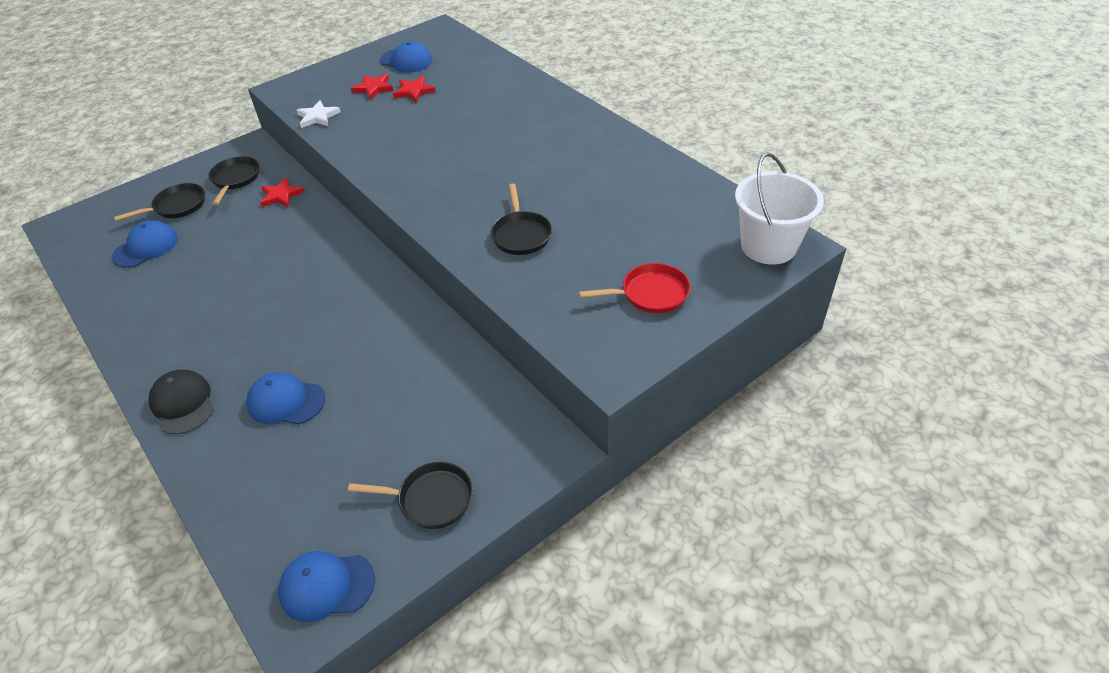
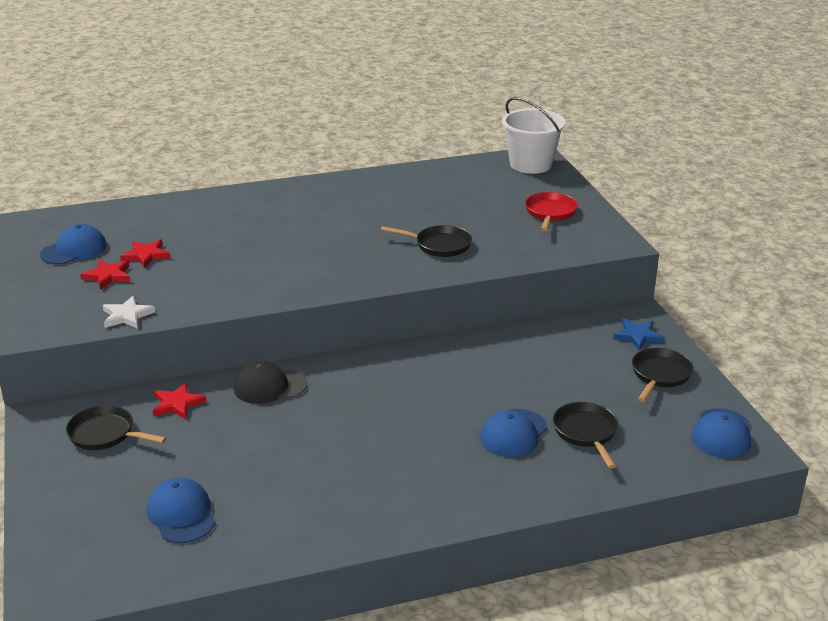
camera: 70 degrees left, 15 degrees down
(177, 206) = (116, 484): black pan -> black pan (586, 433)
(183, 404) = (478, 497): black cap -> black cap (270, 386)
(507, 460) = (638, 336): none -> blue star

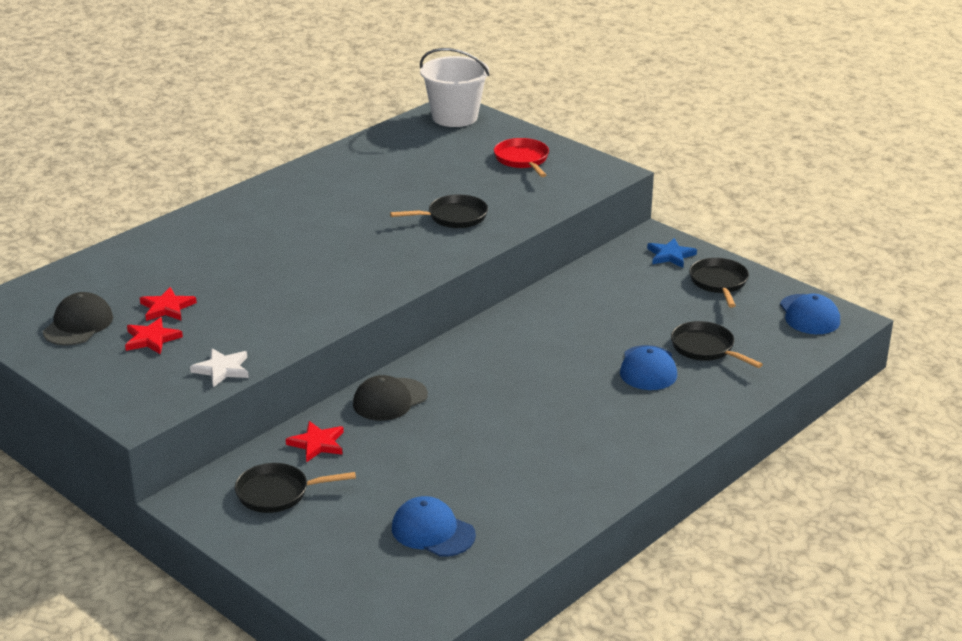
camera: 30 degrees left, 0 degrees up
(74, 250) = (78, 324): blue cap -> black cap

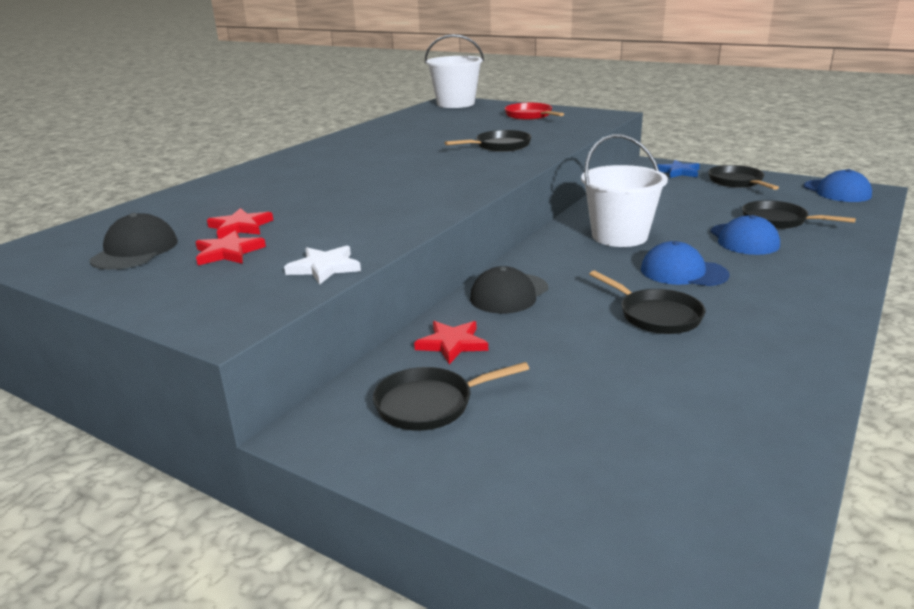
camera: 10 degrees left, 5 degrees down
(433, 531) = (662, 420): blue cap -> blue cap (683, 272)
(497, 442) = (656, 315): none -> black pan
(534, 345) = (619, 236): none -> white bucket

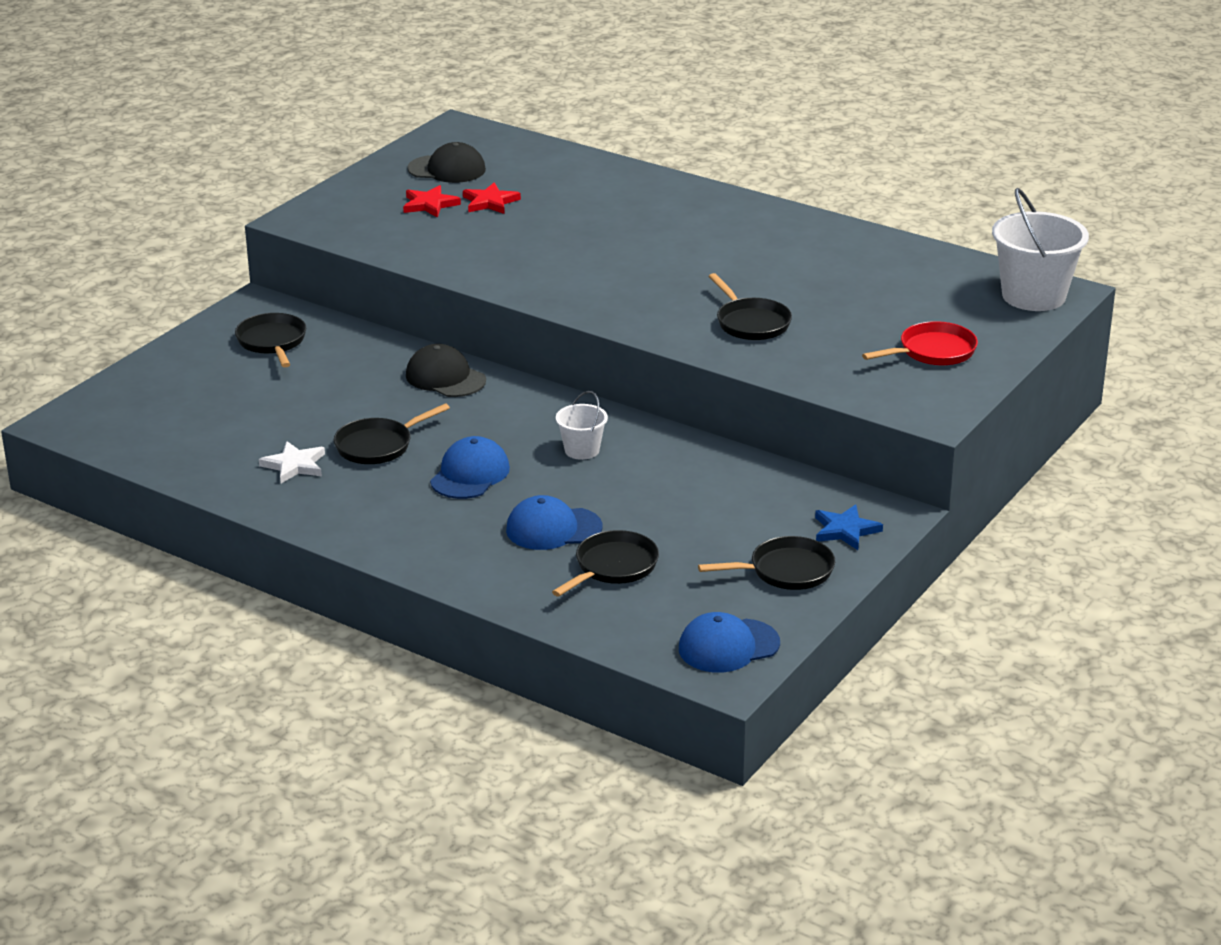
camera: 90 degrees right, 5 degrees up
(324, 268) = (382, 244): white star -> white star (294, 465)
(452, 344) = (357, 350): red star -> none
(619, 236) = (582, 450): white bucket -> white bucket, size x0.52

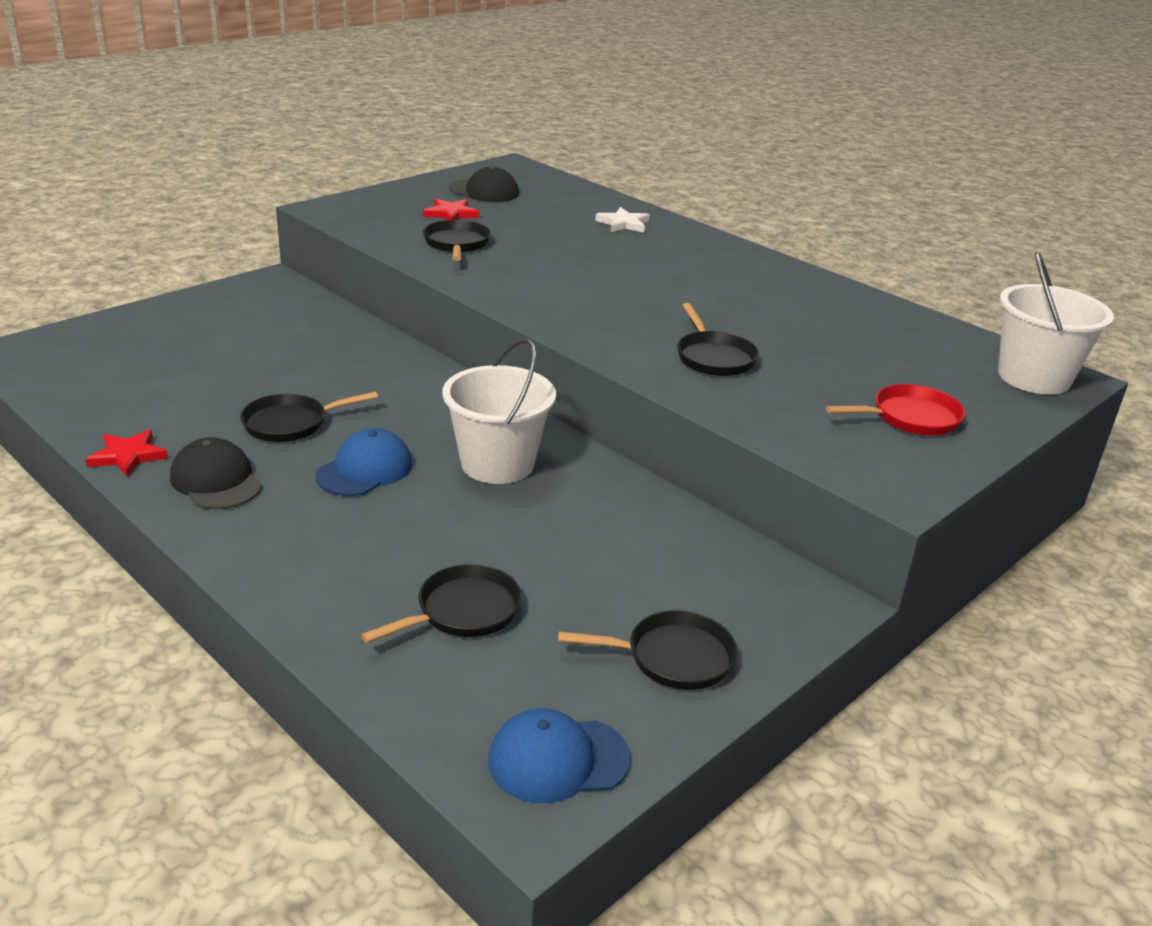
camera: 10 degrees right, 0 degrees up
(272, 342) = (261, 313): black pan -> black pan (457, 244)
(294, 465) = (193, 429): white star -> white star (623, 224)
(445, 378) = (400, 369): black cap -> black cap (216, 481)
(490, 202) = (507, 219): red star -> red star (128, 456)
(553, 529) = (419, 549): blue cap -> none
(582, 450) = (497, 463): white bucket -> white bucket, size x1.91
(845, 530) = (763, 614): blue star -> none

